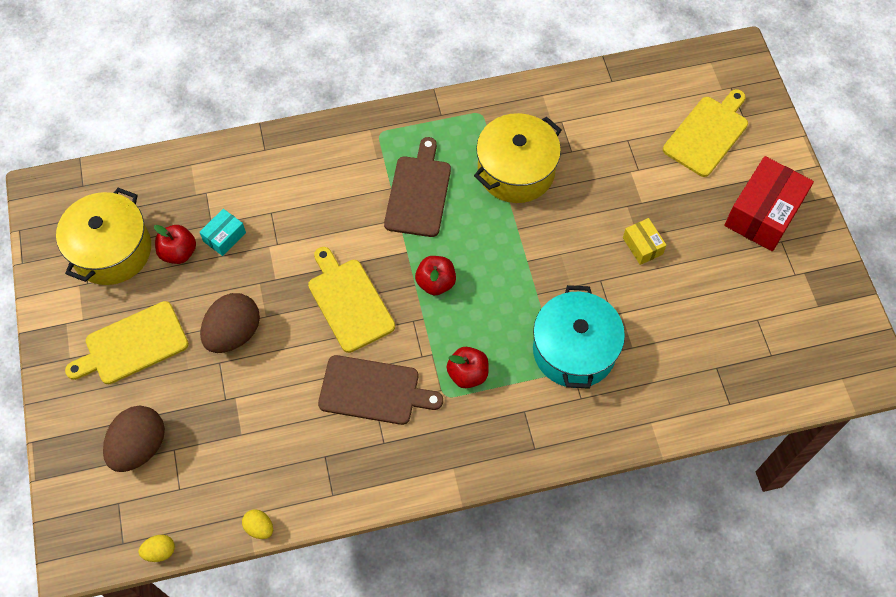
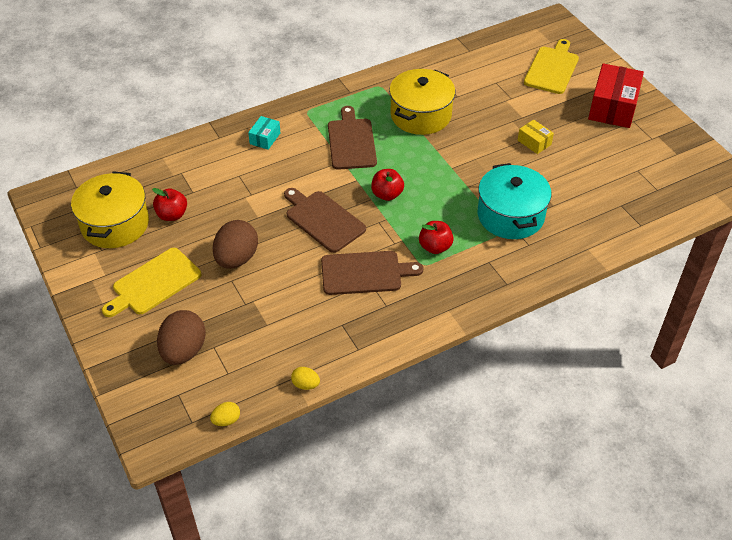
camera: 15 degrees left, 15 degrees down
(224, 237) = (206, 198): turquoise box -> turquoise box (265, 138)
(349, 302) = (323, 220): yellow cutting board -> brown cutting board

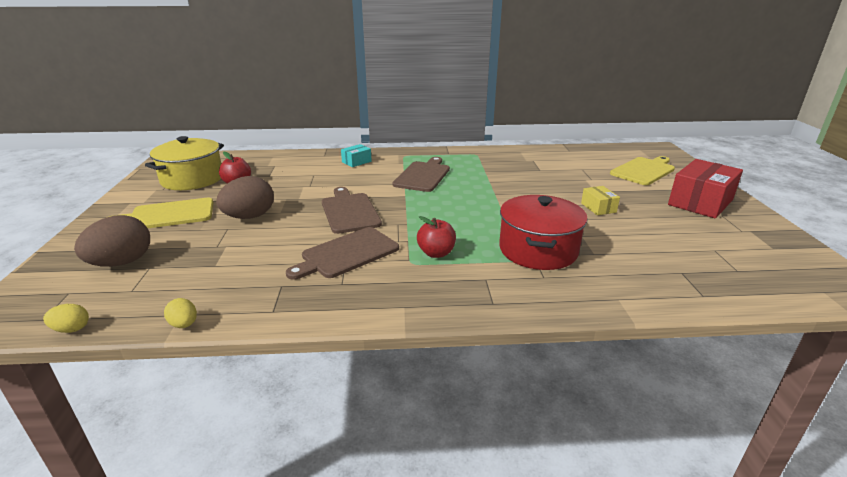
camera: 25 degrees right, 20 degrees down
(365, 273) = (347, 254): brown cutting board -> brown cutting board turned 120 degrees clockwise
(387, 194) = (423, 209): red apple -> none
(421, 115) = (497, 173): yellow pot -> none
(510, 215) = (538, 250): turquoise pot -> red pot

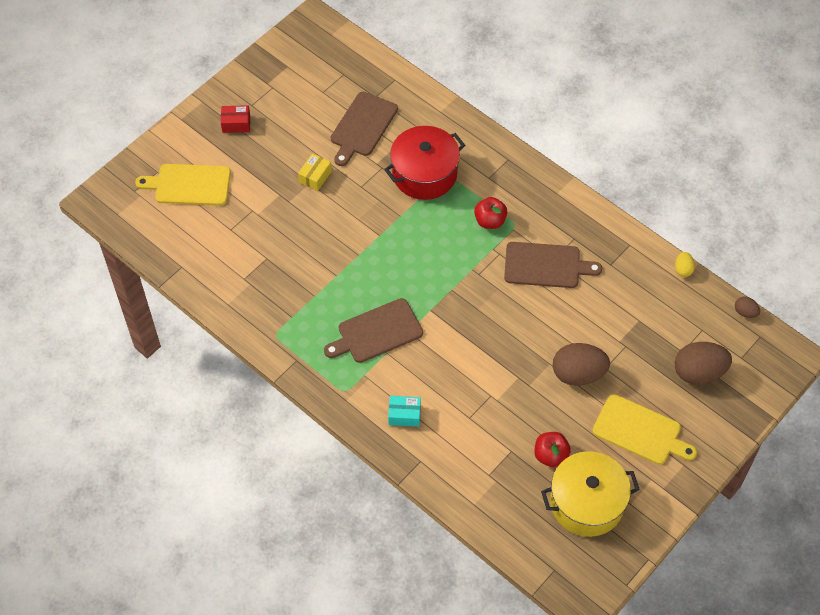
camera: 135 degrees left, 30 degrees up
(71, 329) = (745, 312): yellow egg -> brown egg
(349, 211) = (497, 320): brown cutting board -> brown cutting board (362, 127)
(700, 202) = (236, 124): red box -> red box, size x0.50

